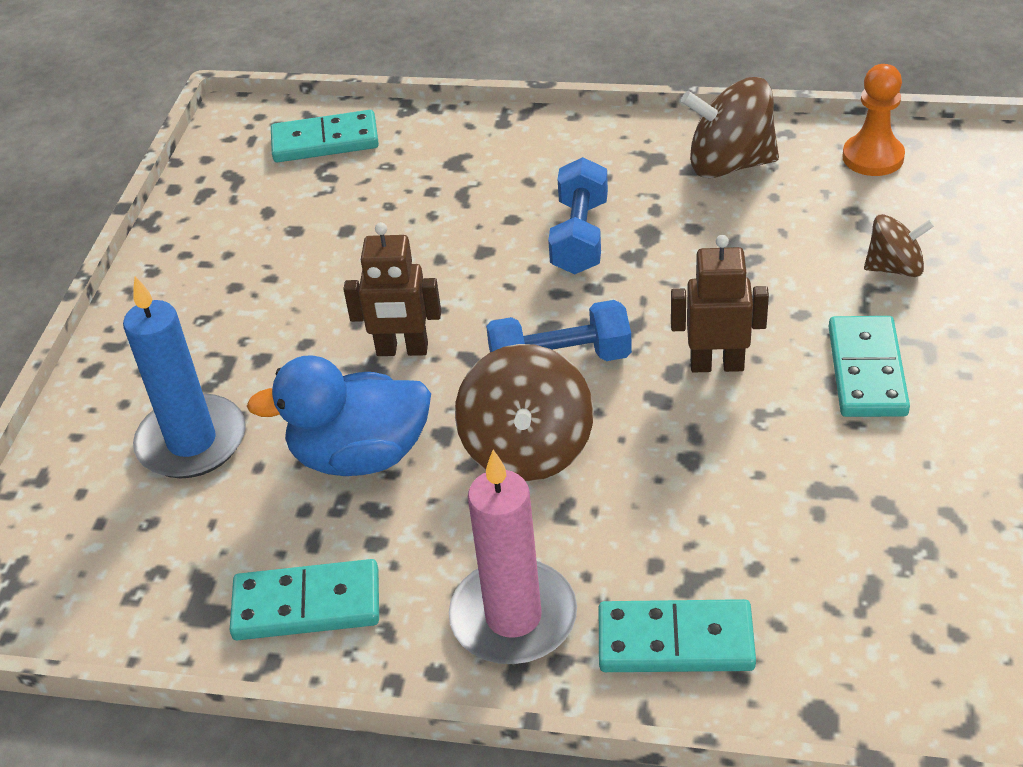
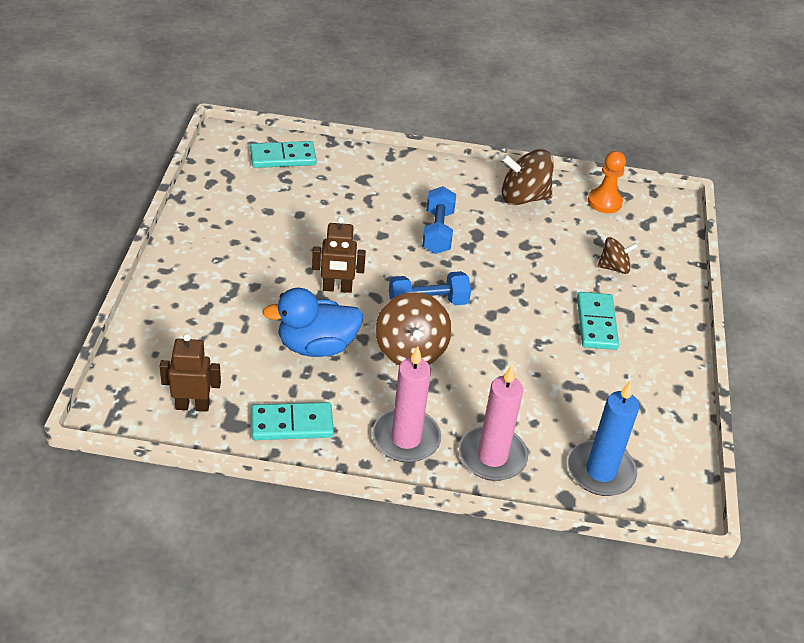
camera: 10 degrees left, 0 degrees up
(192, 441) = (218, 330): blue candle -> blue candle (600, 471)
(675, 641) = (492, 456): turquoise domino -> pink candle
(717, 364) = (515, 312): brown robot -> brown robot (192, 406)

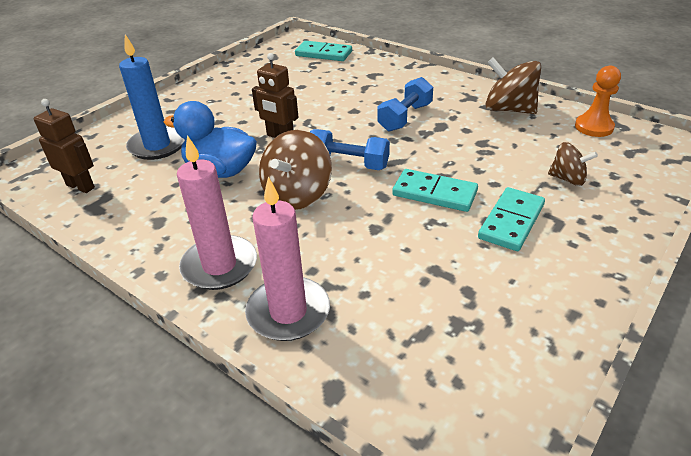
camera: 35 degrees right, 5 degrees down
(292, 424) = (137, 222): turquoise domino -> turquoise domino (434, 193)
(600, 471) = (401, 374): blue candle -> blue candle (157, 146)

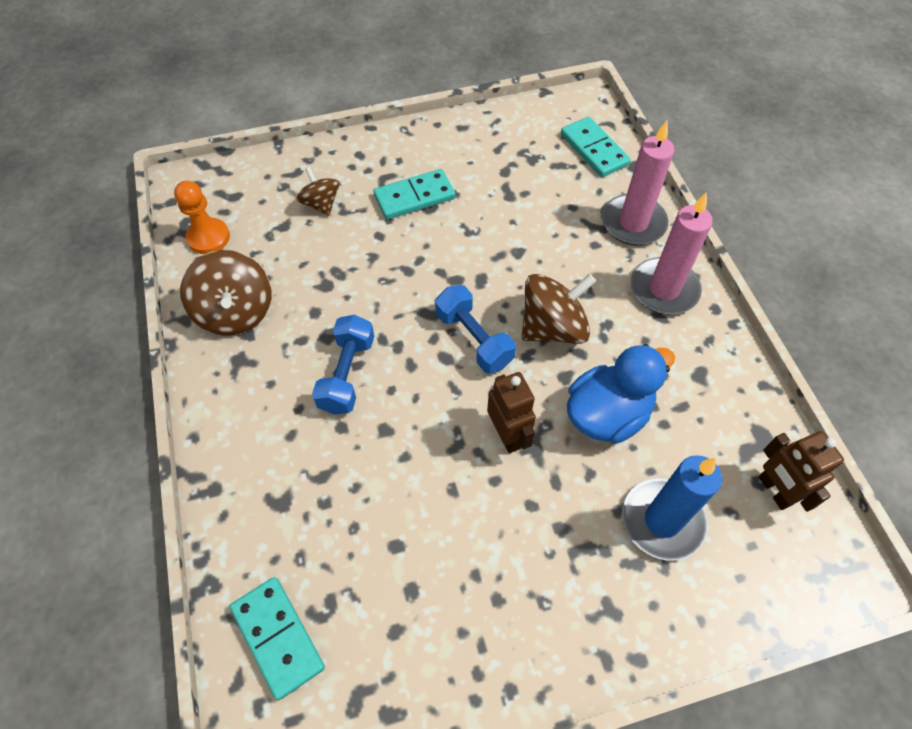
camera: 145 degrees left, 20 degrees up
(221, 171) = (607, 414): blue duck -> blue duck turned 90 degrees counterclockwise
(405, 117) = (347, 374): blue dumbbell -> blue dumbbell turned 60 degrees counterclockwise
(434, 193) = (437, 255): turquoise domino -> turquoise domino (594, 150)

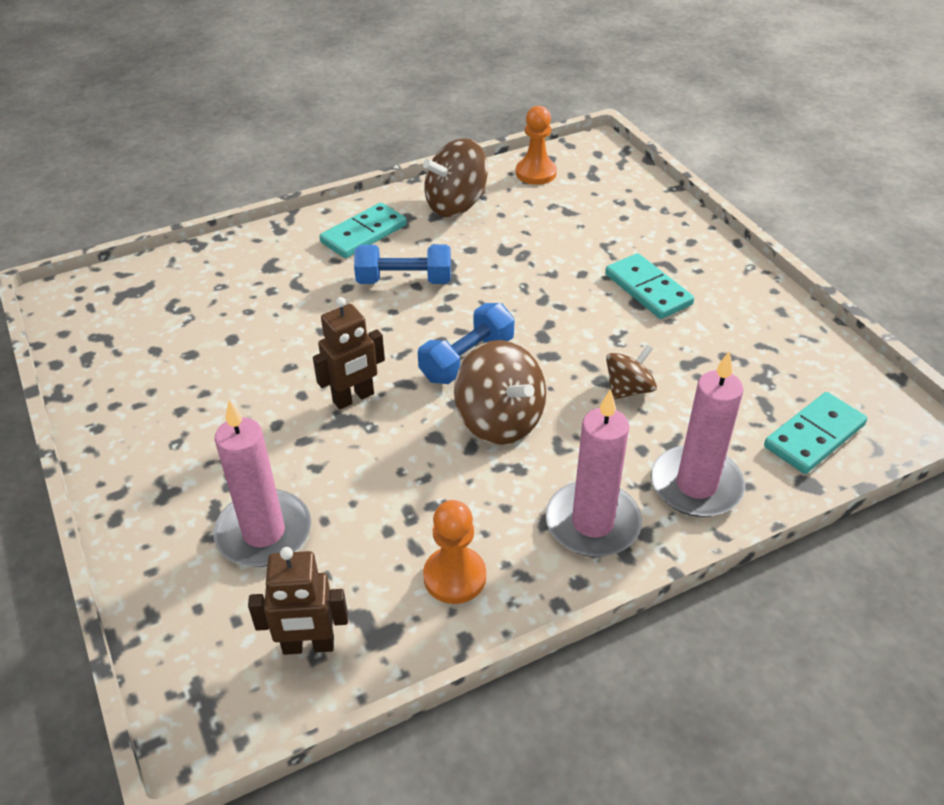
camera: 80 degrees right, 15 degrees down
(278, 637) = (154, 287): turquoise domino -> turquoise domino (364, 234)
(321, 204) = (607, 228): brown spinning top -> brown spinning top (628, 389)
(607, 414) = (392, 477): blue duck -> none
(662, 520) = (264, 532): blue candle -> pink candle
(710, 383) = (454, 577): none -> orange pawn
(774, 491) = (308, 646): brown robot -> brown robot turned 150 degrees counterclockwise

